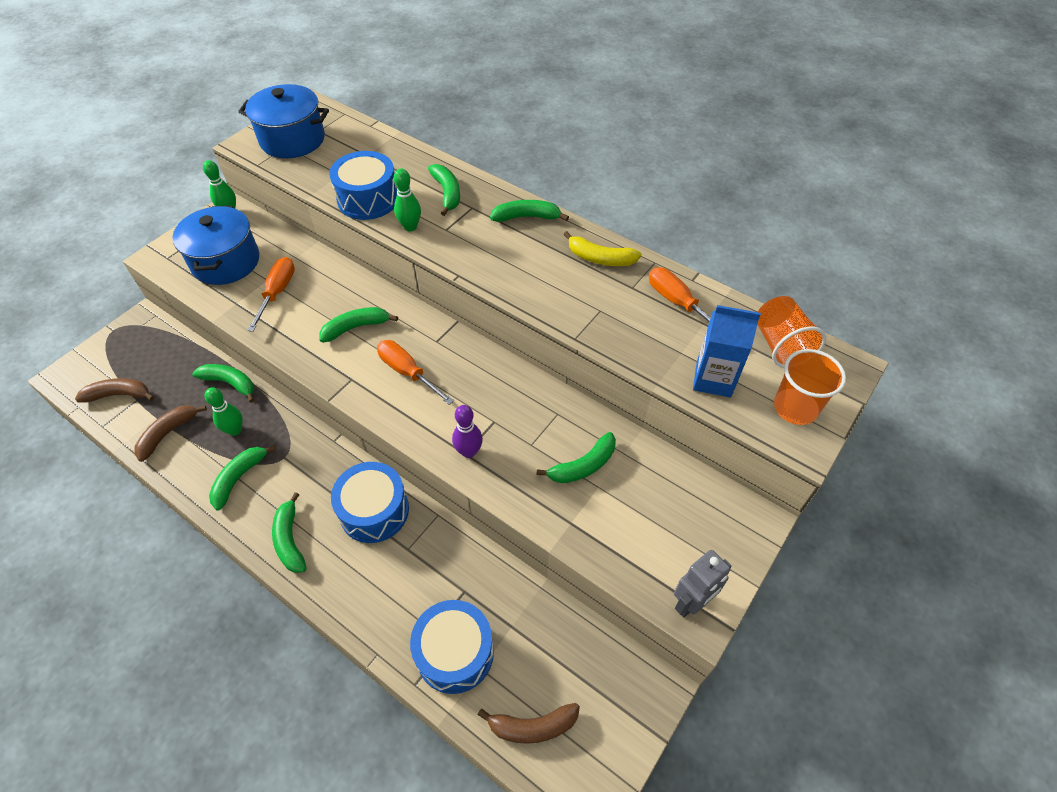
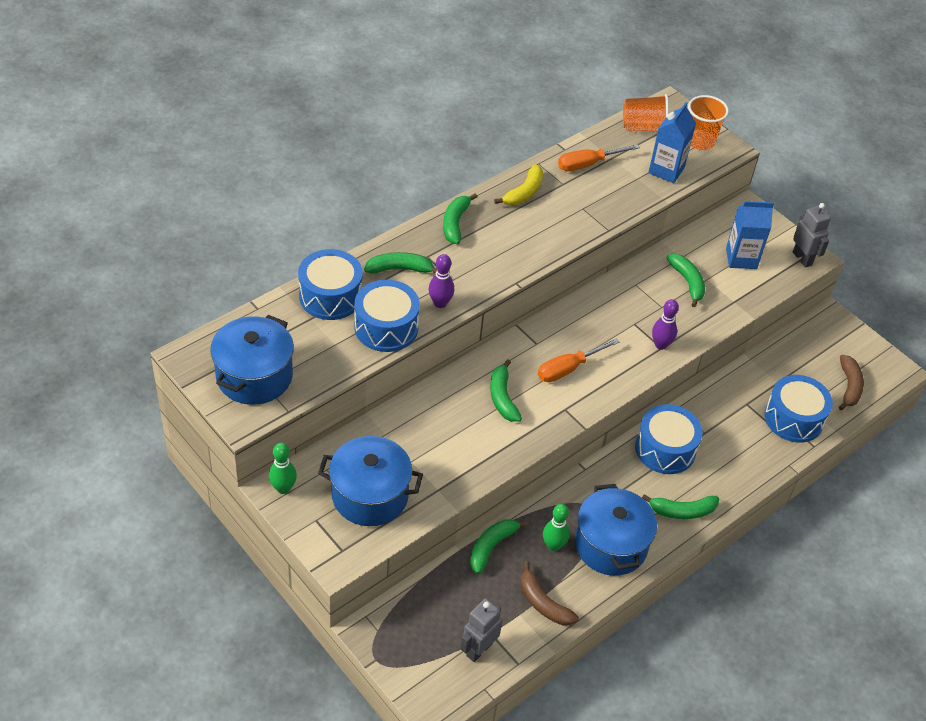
camera: 80 degrees left, 5 degrees down
(119, 395) = (479, 649): brown banana -> grey robot
(239, 478) = (610, 545): green banana -> blue pot
(277, 292) = (434, 454): orange screwdriver -> none
(397, 160) = (330, 296): none -> blue drum
(410, 227) = (440, 303): green bowling pin -> purple bowling pin
(654, 522) = (741, 258): none -> blue carton

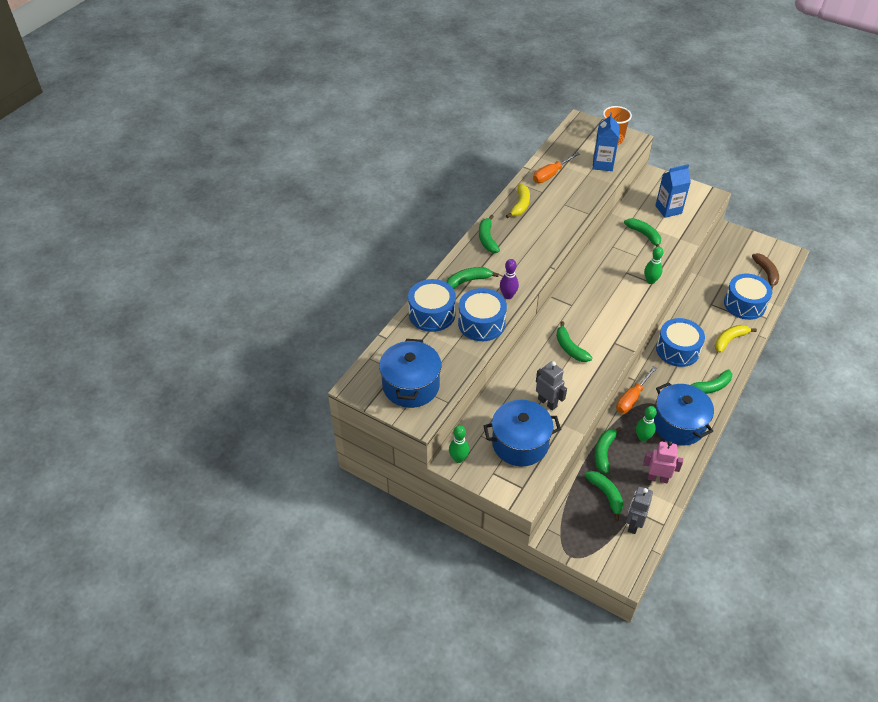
camera: 15 degrees left, 0 degrees up
(464, 601) = (606, 495): none -> green banana
(543, 603) = (657, 478): brown banana -> pink robot
(568, 369) = (601, 315): orange screwdriver -> orange screwdriver (632, 398)
(643, 128) = (572, 141): orange cup -> none
(660, 345) = (650, 281): purple bowling pin -> green bowling pin
(744, 459) = (729, 340): none -> yellow banana
(802, 258) = (705, 198): grey robot -> grey robot (547, 402)

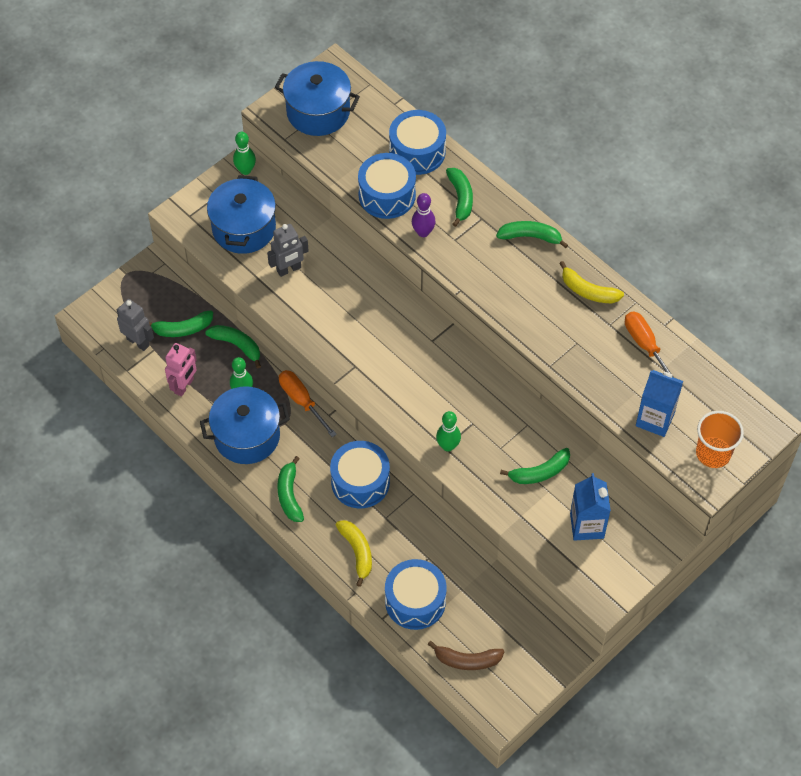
camera: 105 degrees right, 10 degrees up
(570, 348) = (361, 316): green banana -> none

